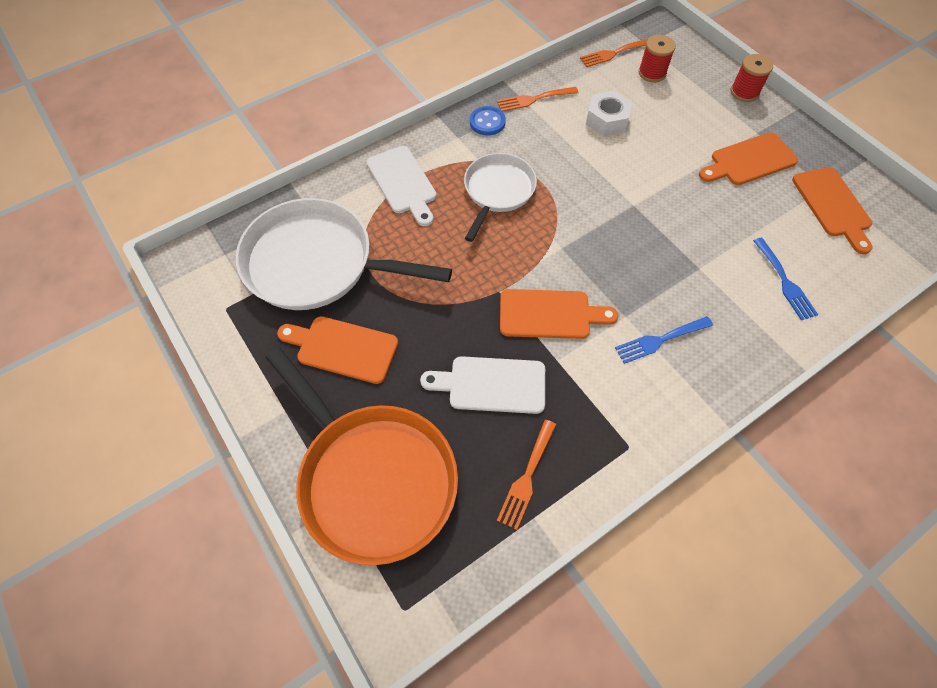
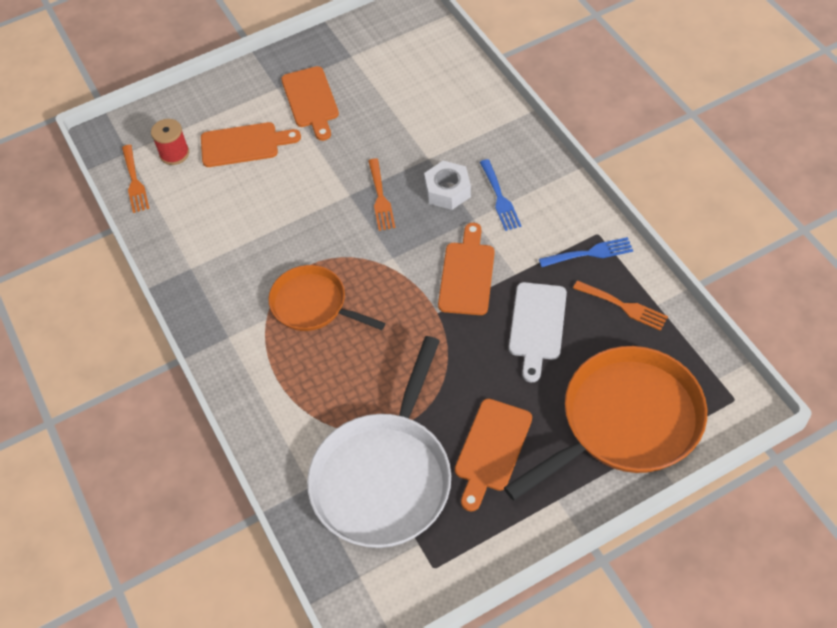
camera: 80 degrees left, 5 degrees down
(403, 183) = (285, 392): white cutting board -> none
(487, 122) = (211, 307): blue button -> none
(497, 191) = (313, 304): white pan -> orange pan
(533, 99) = (187, 261): orange fork -> orange fork (380, 198)
(607, 120) = (233, 200): white nut -> white nut (447, 191)
(744, 92) = (221, 86): red spool -> none
(785, 282) = (449, 104): blue fork -> blue fork (590, 253)
(833, 205) = (373, 56): orange cutting board -> orange cutting board (244, 144)

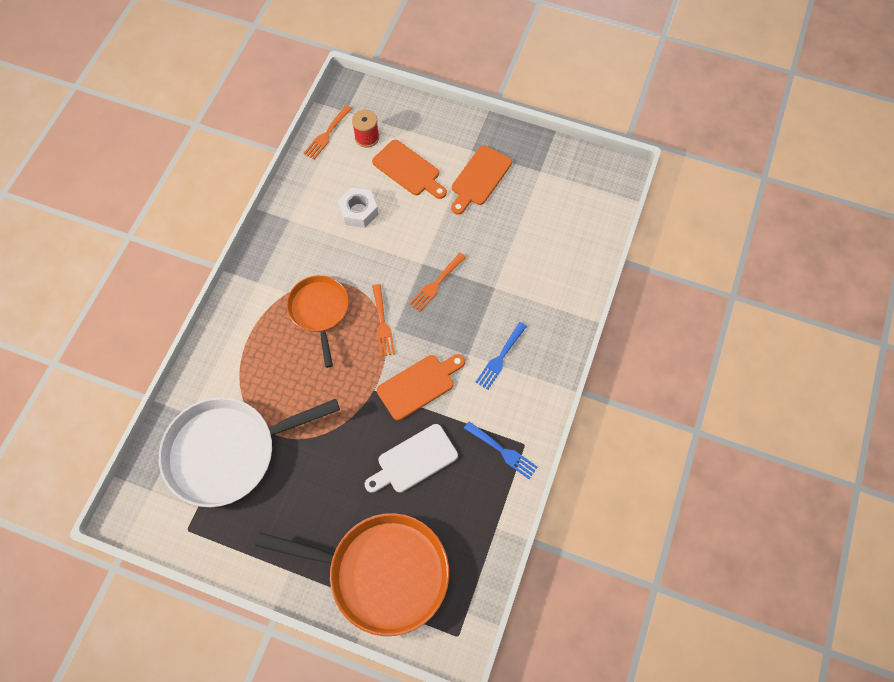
camera: 45 degrees right, 10 degrees up
(447, 191) = (478, 320): white nut -> white nut (359, 211)
(492, 449) = (296, 502): orange cutting board -> none
(623, 306) = (476, 506): orange fork -> orange fork (382, 323)

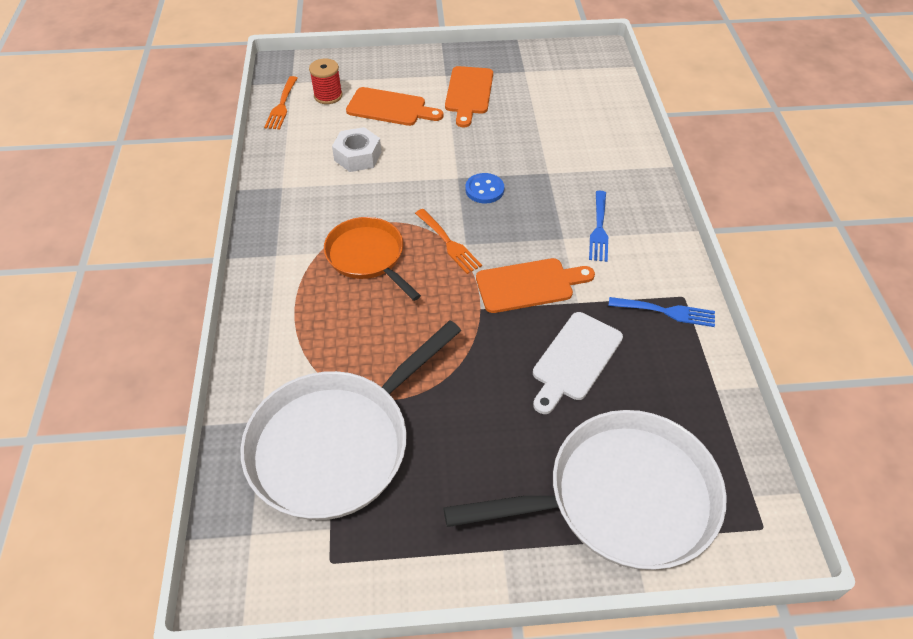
camera: 25 degrees left, 15 degrees down
(382, 573) = (621, 497): orange pan -> white pan
(419, 385) = (529, 285): orange cutting board -> orange cutting board turned 45 degrees clockwise
(436, 284) = (484, 190): orange fork -> blue button

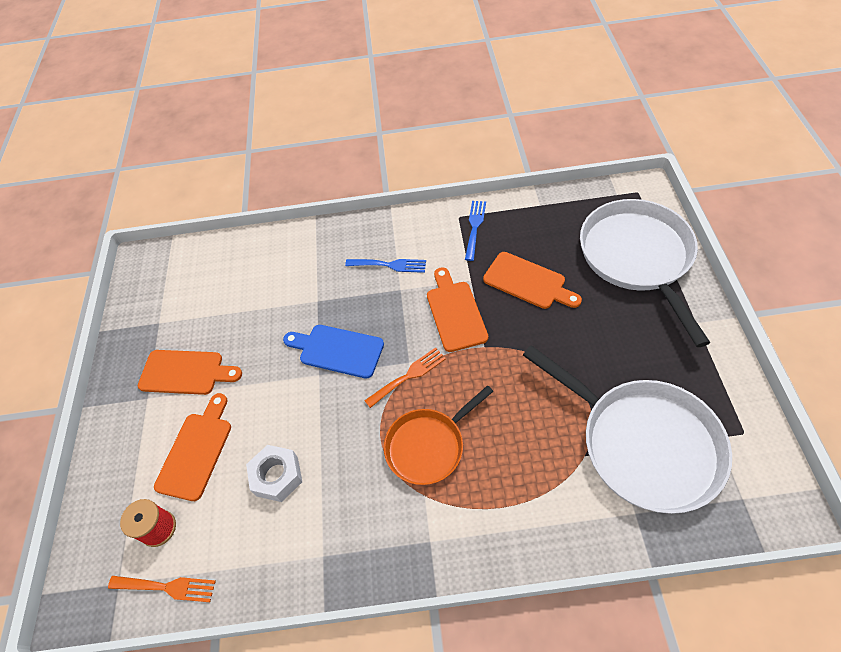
camera: 85 degrees left, 5 degrees up
(484, 190) = (337, 350): blue button -> blue cutting board
(575, 360) = (528, 282): white cutting board -> orange cutting board

